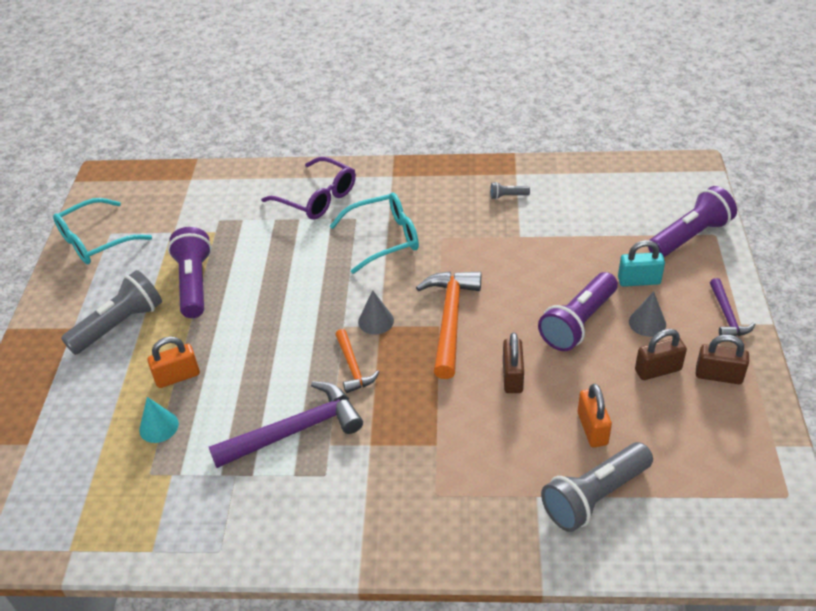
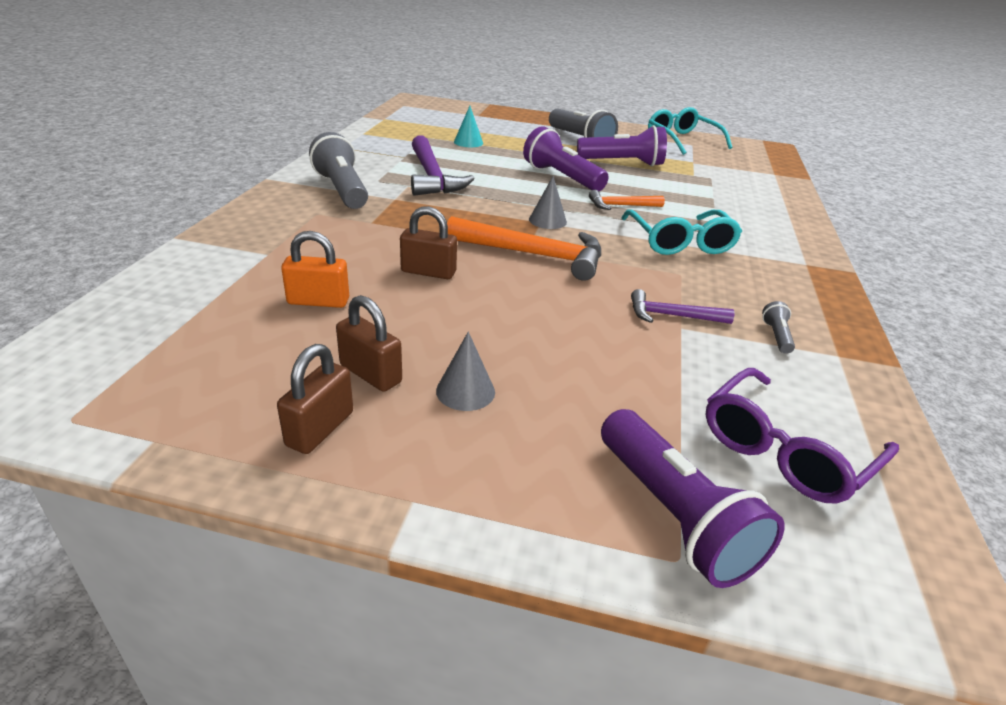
camera: 95 degrees right, 10 degrees down
(177, 376) = (515, 150): orange padlock -> none
(317, 198) = (752, 219): purple glasses -> purple glasses (785, 450)
(353, 367) = (490, 204): orange hammer -> orange hammer (621, 206)
(578, 323) = (492, 333): purple flashlight -> purple flashlight (561, 177)
(595, 496) = (233, 282): grey flashlight -> grey flashlight (342, 190)
(639, 281) = (561, 410): turquoise padlock -> none
(658, 370) = (370, 374): brown padlock -> brown padlock turned 45 degrees counterclockwise
(727, 315) = (440, 488): purple hammer -> purple hammer (672, 316)

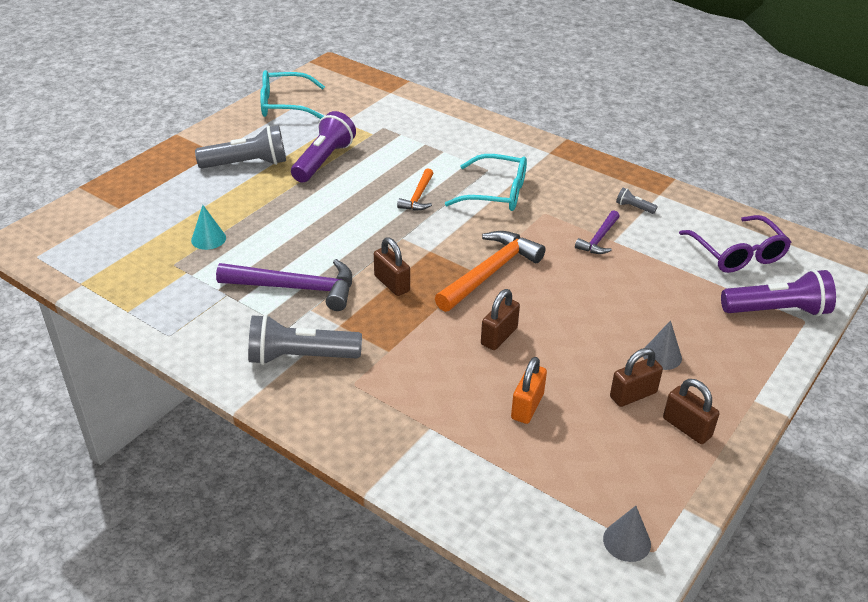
camera: 65 degrees left, 5 degrees up
(471, 211) = (392, 283): none -> brown padlock
(547, 220) = (430, 246): grey cone -> grey cone (627, 541)
(561, 177) = (340, 208): purple flashlight -> none

